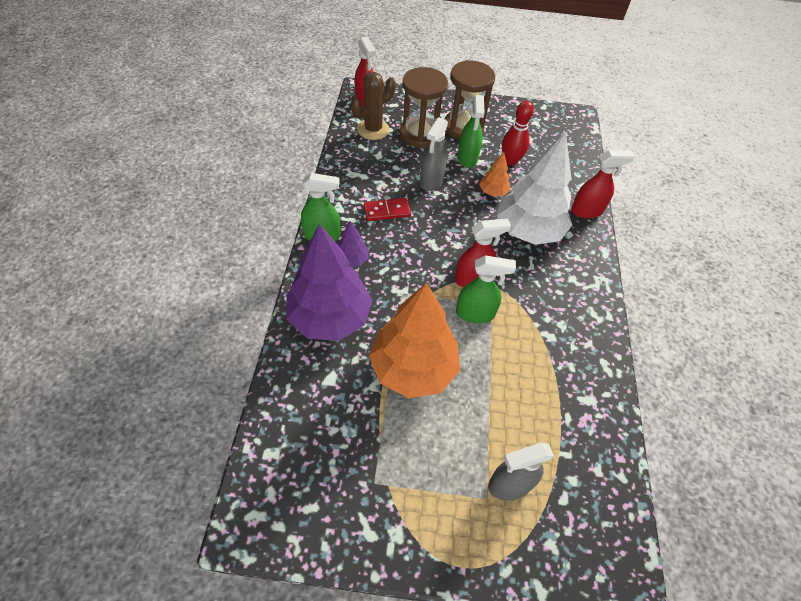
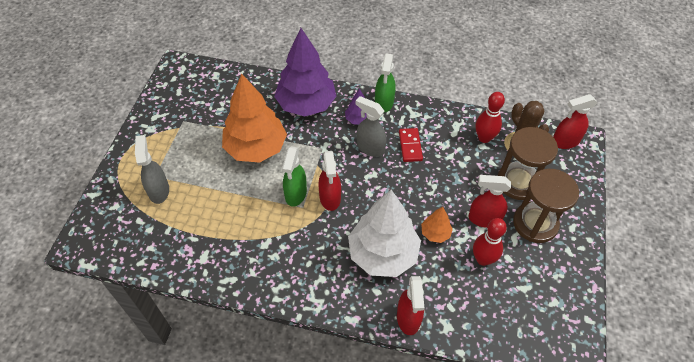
camera: 100 degrees right, 0 degrees up
(367, 153) = (484, 138): none -> red bowling pin
(431, 181) = (449, 183): grey spray bottle -> grey spray bottle (370, 148)
(467, 158) = (484, 219): green spray bottle -> red spray bottle

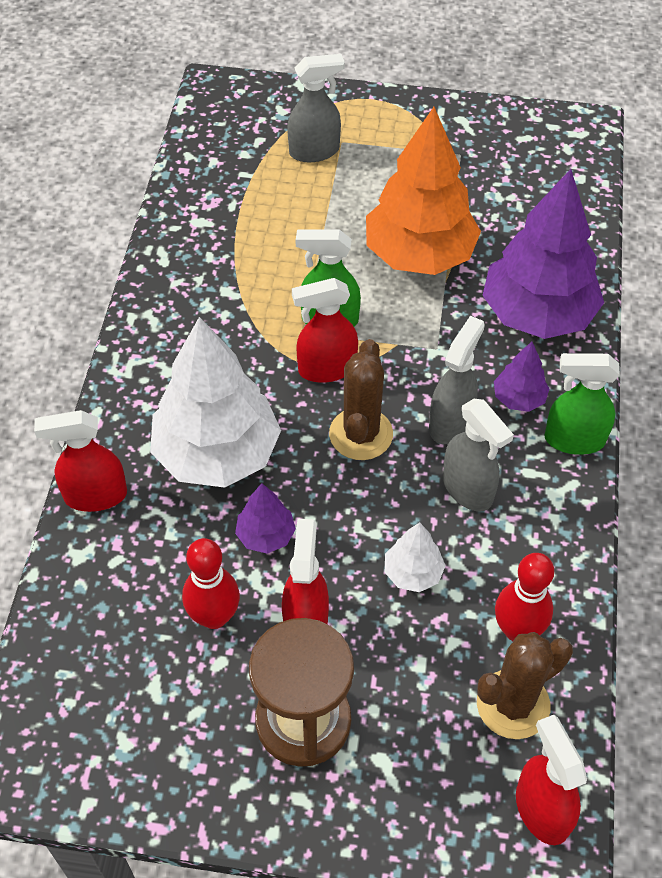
camera: 85 degrees right, 0 degrees up
(374, 186) = (361, 434): none -> brown cactus
(410, 146) = (468, 489): red domino -> grey spray bottle
(435, 233) = (265, 535): orange tree -> purple tree
(456, 173) = (413, 573): none -> white tree
(517, 182) = (405, 693): brown hourglass -> none

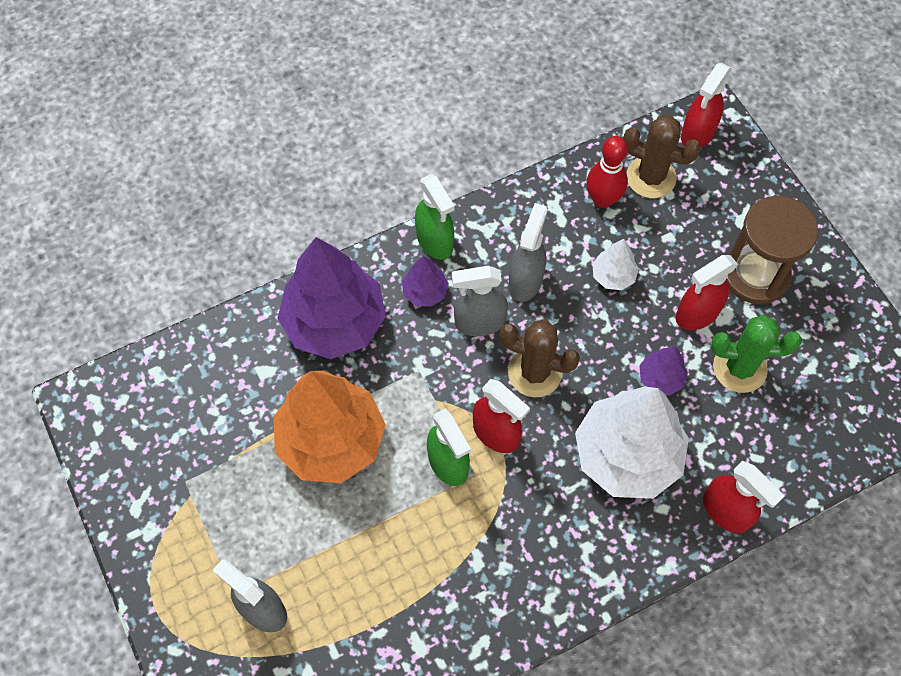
camera: 125 degrees left, 10 degrees up
(214, 616) = (739, 368): red bowling pin -> green cactus
(361, 434) = (534, 372): brown cactus -> brown cactus turned 45 degrees clockwise

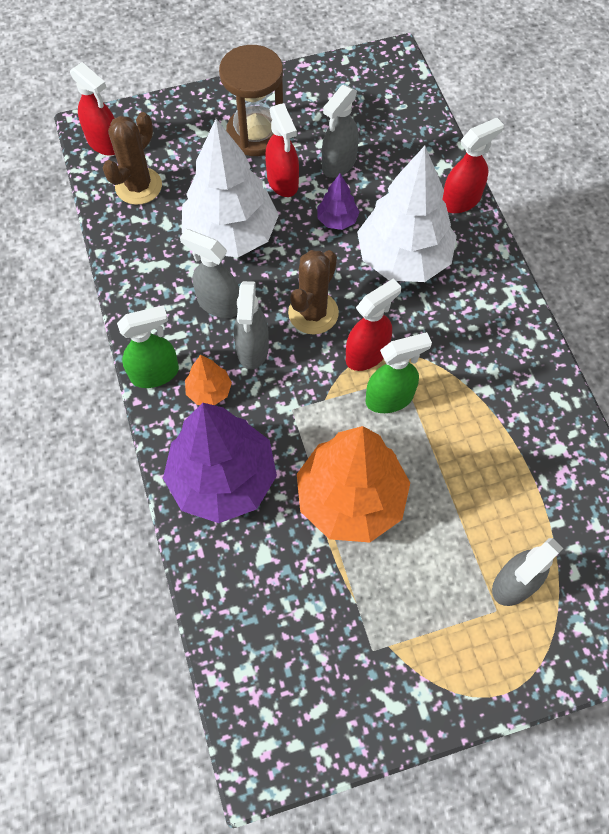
camera: 80 degrees left, 0 degrees up
(425, 292) = (209, 391): purple tree -> orange tree
(602, 199) = (150, 227): red bowling pin -> none
(613, 276) = (231, 235): white tree -> white tree, size x2.24
(739, 368) = (338, 164): green cactus -> grey spray bottle

